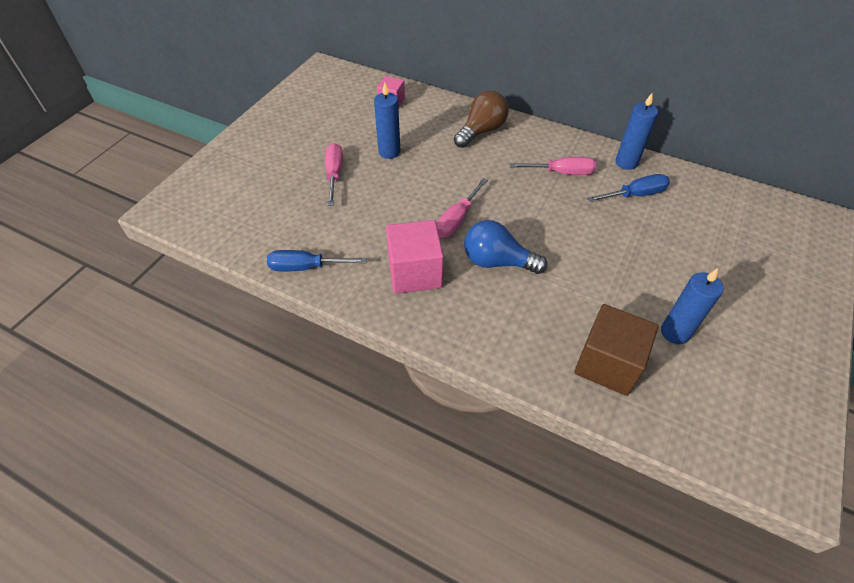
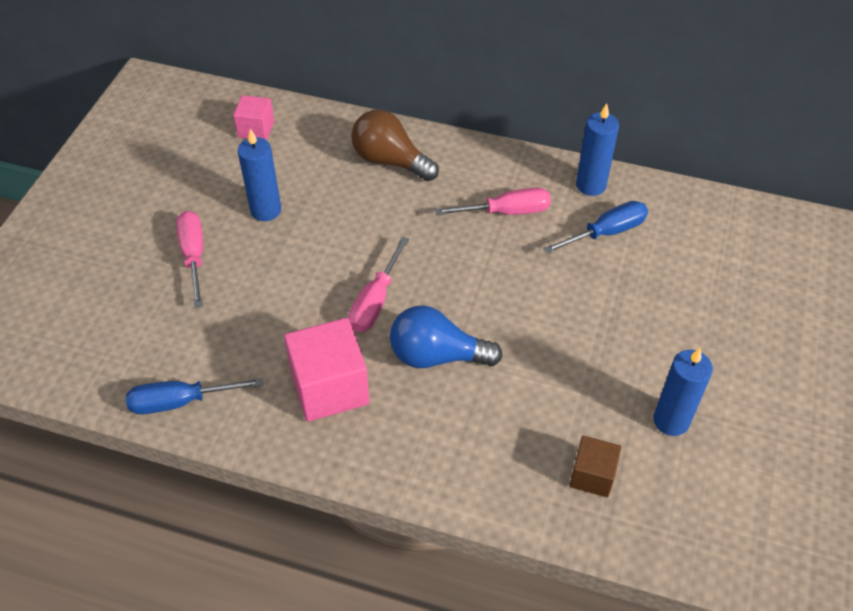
camera: 10 degrees left, 0 degrees up
(481, 131) = (390, 161): brown light bulb -> brown light bulb turned 90 degrees counterclockwise
(607, 363) = (592, 475): brown cube -> brown cube, size x0.57

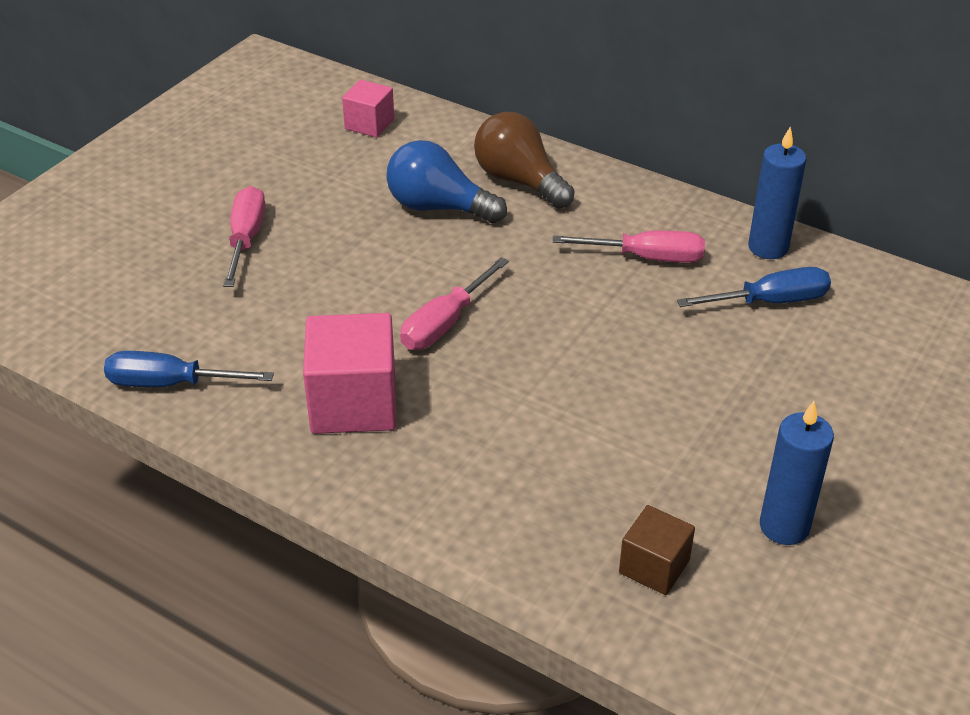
camera: 15 degrees right, 10 degrees down
(266, 210) = (349, 207): blue candle -> none
(437, 356) = (500, 395): blue light bulb -> blue light bulb (438, 207)

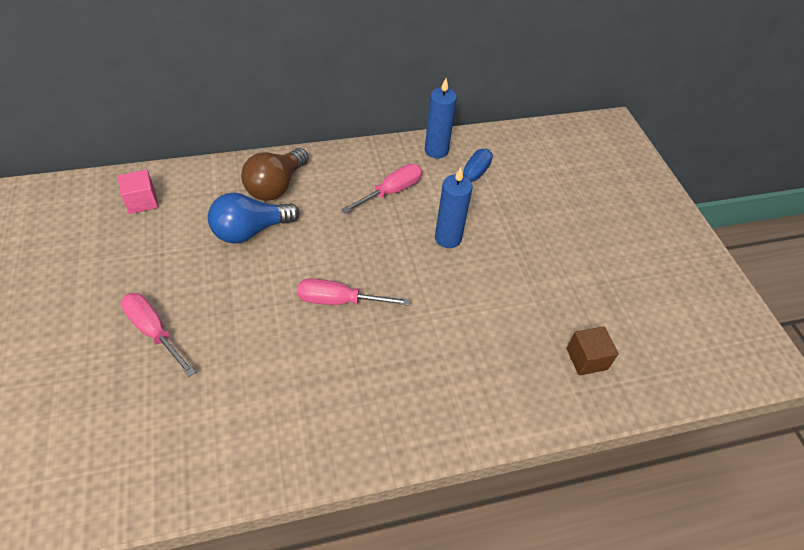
camera: 50 degrees left, 10 degrees up
(171, 384) = (227, 468): blue screwdriver -> none
(353, 403) = (351, 389): pink cube -> none
(445, 323) = (340, 300): pink screwdriver -> pink screwdriver turned 105 degrees clockwise
(519, 181) = (276, 186): brown light bulb -> brown light bulb turned 60 degrees counterclockwise
(784, 526) = (605, 293): blue candle -> blue candle (448, 238)

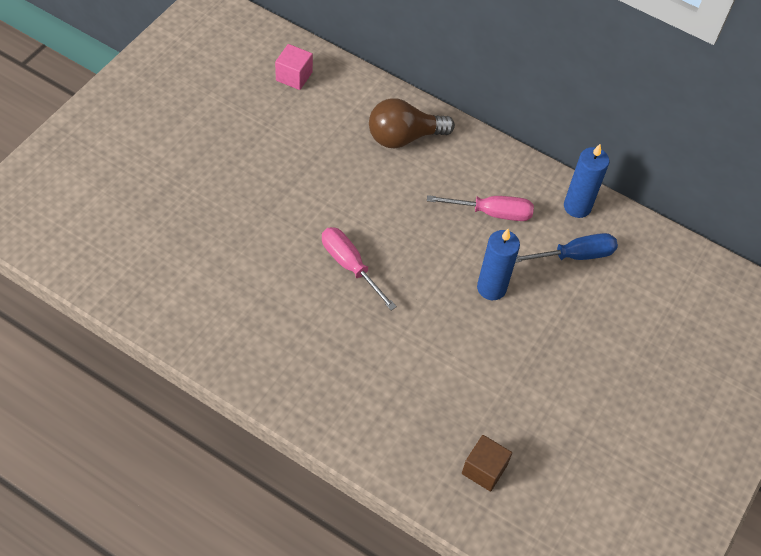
camera: 45 degrees right, 5 degrees up
(154, 332) = (207, 184): pink screwdriver -> none
(250, 231) = (345, 160): blue light bulb -> none

